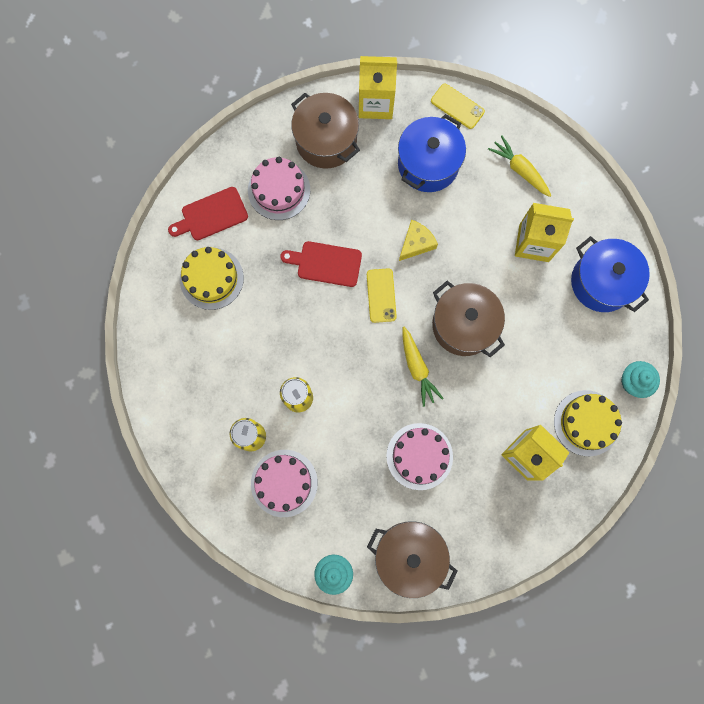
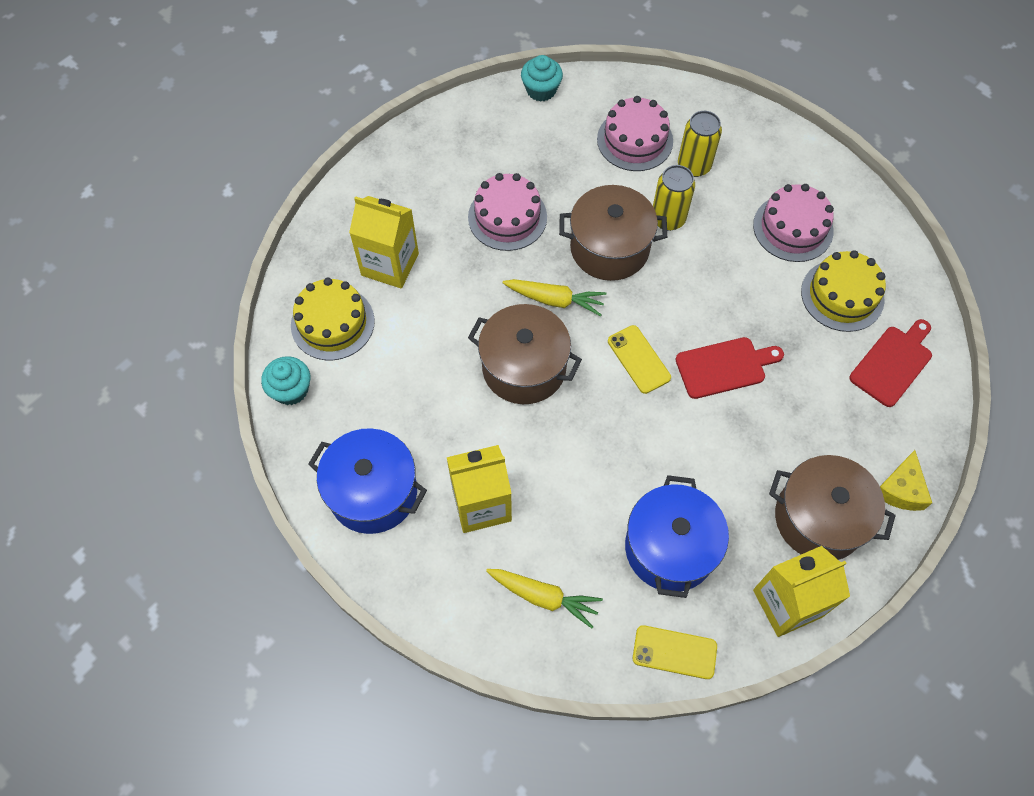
camera: 155 degrees right, 15 degrees down
(279, 190) = (835, 428): pink cake -> pink cake (793, 228)
(409, 555) = (473, 130): brown pot -> brown pot (609, 248)
(416, 243) = (630, 438): yellow cheese -> yellow cheese (900, 489)
(417, 368) = (555, 300): yellow carrot -> yellow carrot turned 150 degrees clockwise

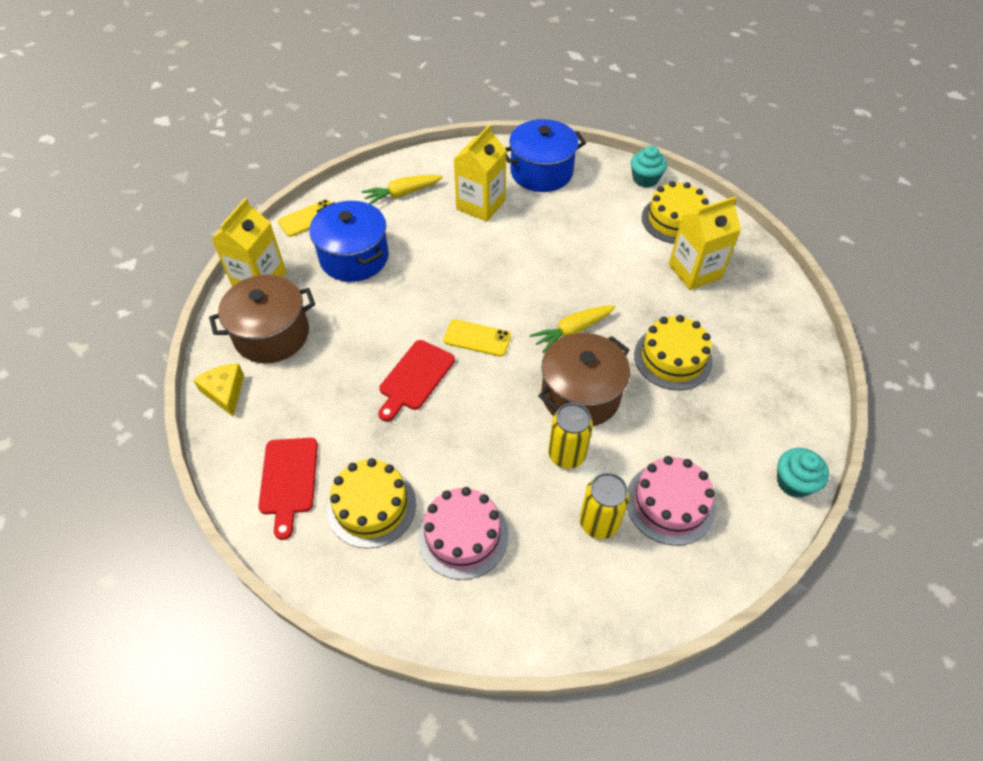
camera: 135 degrees right, 10 degrees down
(507, 217) = (672, 358): pink cake -> yellow cake
(524, 367) = (541, 280): brown pot -> none

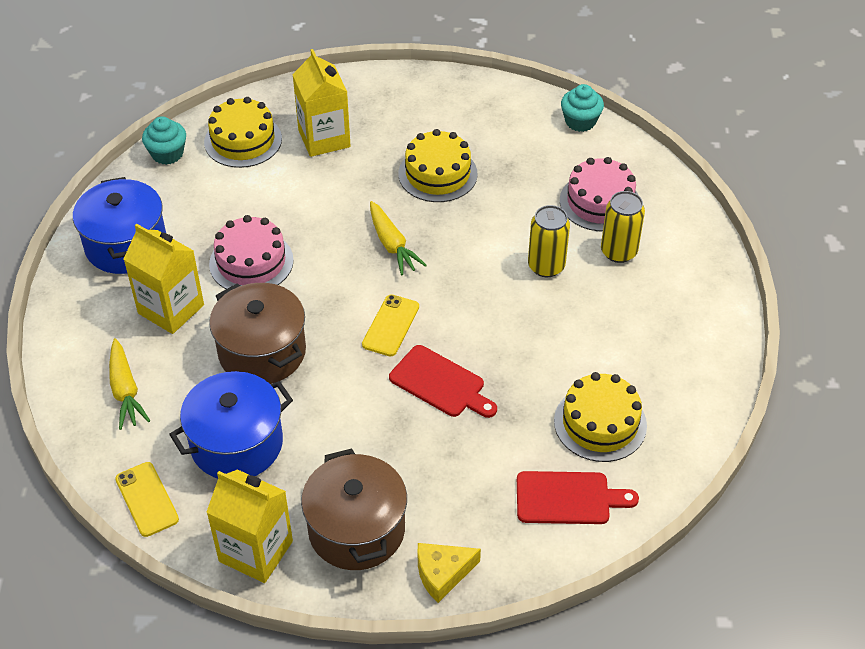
camera: 85 degrees left, 5 degrees down
(463, 535) = (632, 351): pink cake -> pink cake (251, 262)
(580, 395) = (476, 248): brown pot -> brown pot (262, 352)

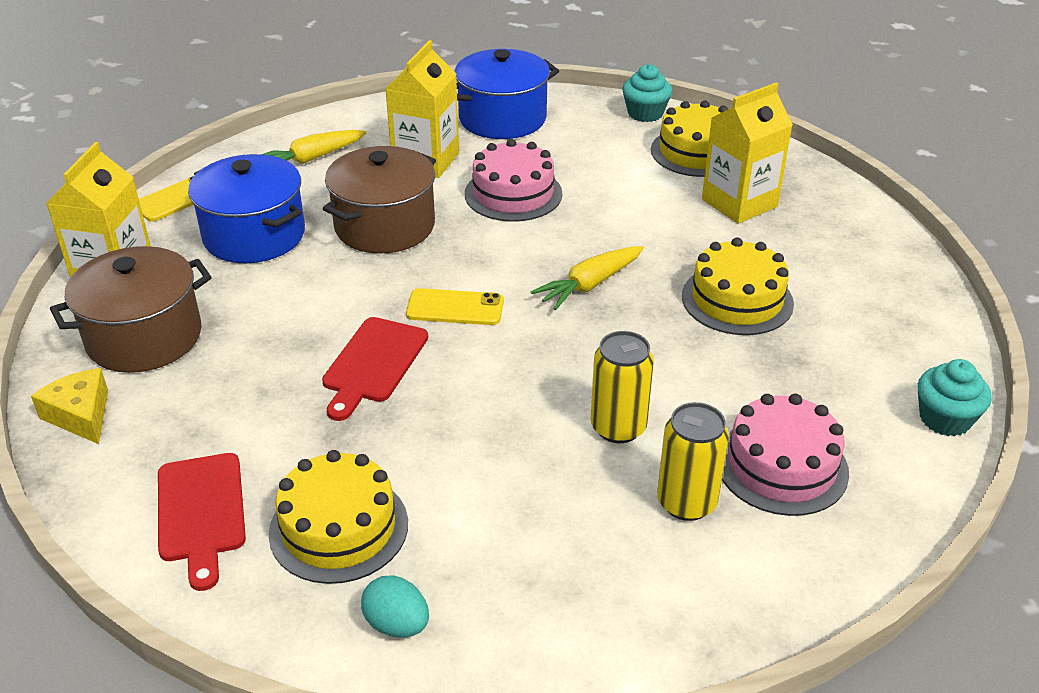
camera: 75 degrees right, 10 degrees down
(684, 404) = (397, 624): none -> turquoise egg

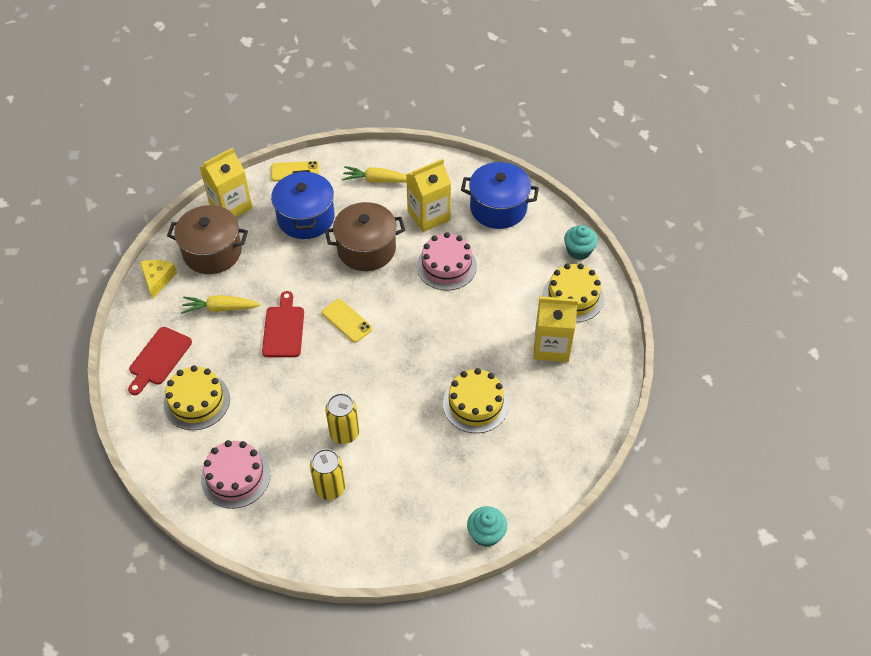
camera: 40 degrees right, 15 degrees up
(373, 364) = (284, 329): red cutting board -> red cutting board turned 120 degrees clockwise
(397, 624) = (177, 457): turquoise egg -> none
(589, 285) = (418, 348): yellow carrot -> yellow carrot (220, 308)
(781, 466) = (387, 501): pink cake -> pink cake (235, 476)

